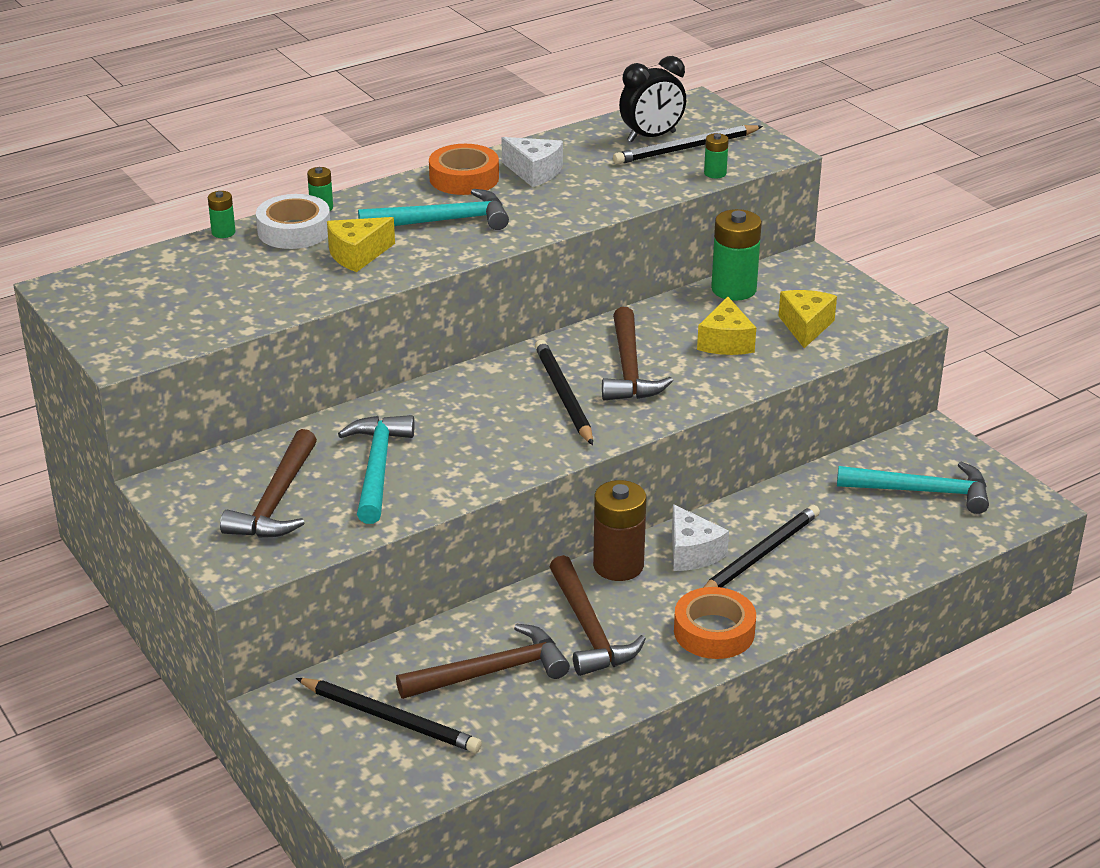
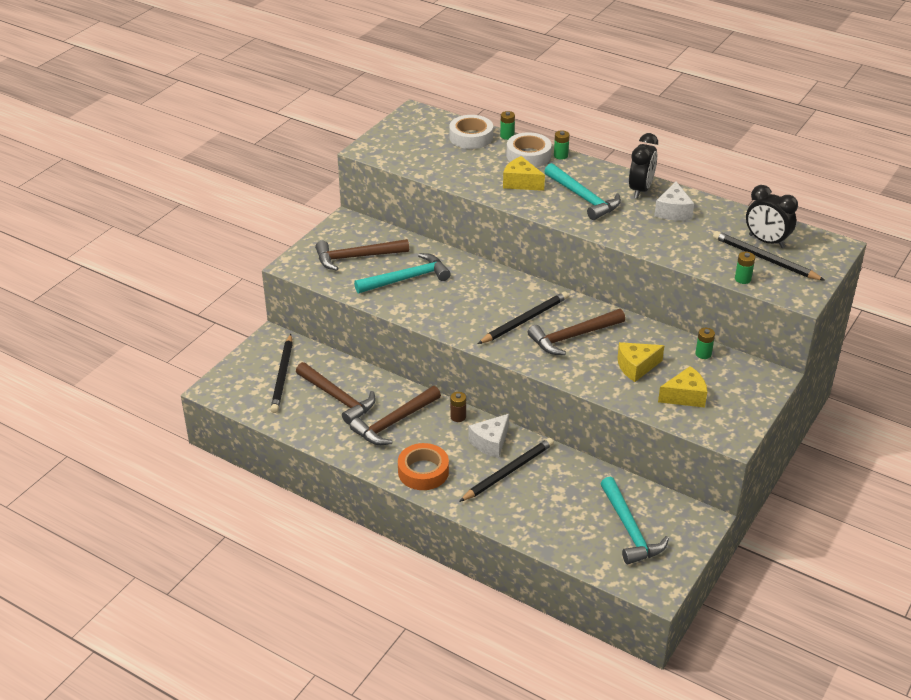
camera: 65 degrees right, 5 degrees up
(193, 261) = (471, 137): none -> white tape
(464, 178) = (640, 190): orange tape -> black clock
(618, 565) = (458, 417): brown battery -> brown battery, size x0.49
(733, 289) = (703, 354): green battery -> green battery, size x0.49
(760, 555) = (508, 471): black pencil -> black pencil turned 60 degrees counterclockwise

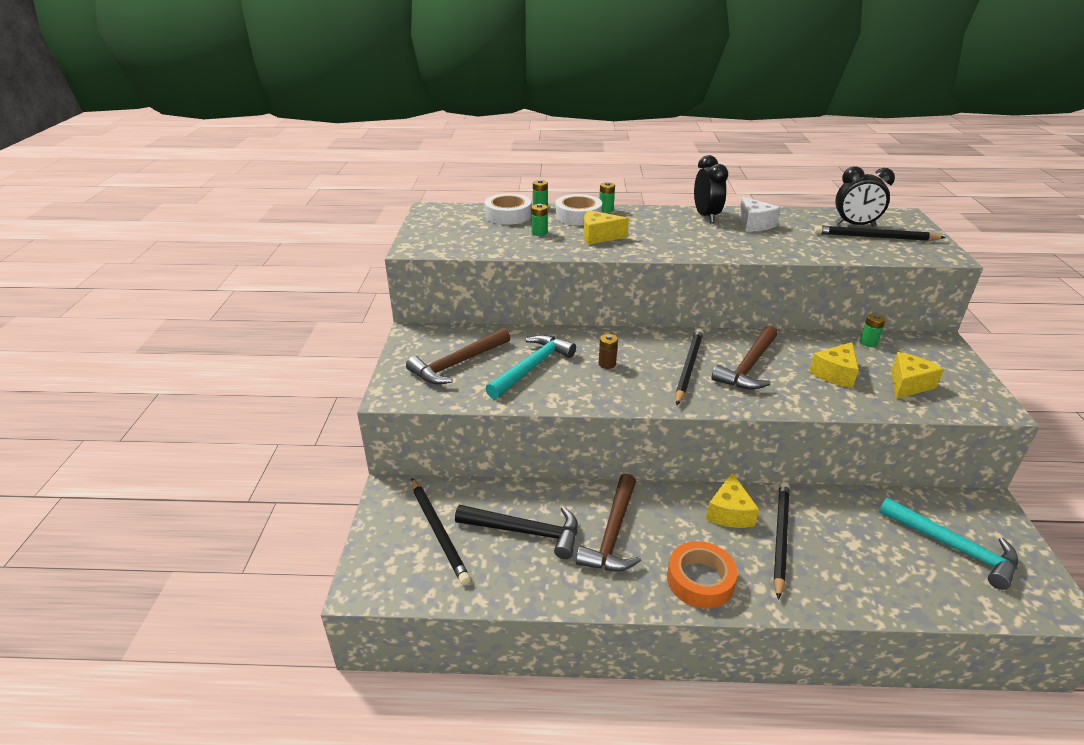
camera: 30 degrees left, 5 degrees down
(338, 398) = (526, 532): brown hammer -> black hammer
(458, 417) = (670, 498): brown battery -> brown battery (607, 364)
(490, 443) = (729, 513): white cheese -> yellow cheese
(583, 198) = (669, 234): turquoise hammer -> none
(742, 279) = (885, 255): green battery -> green battery (539, 233)

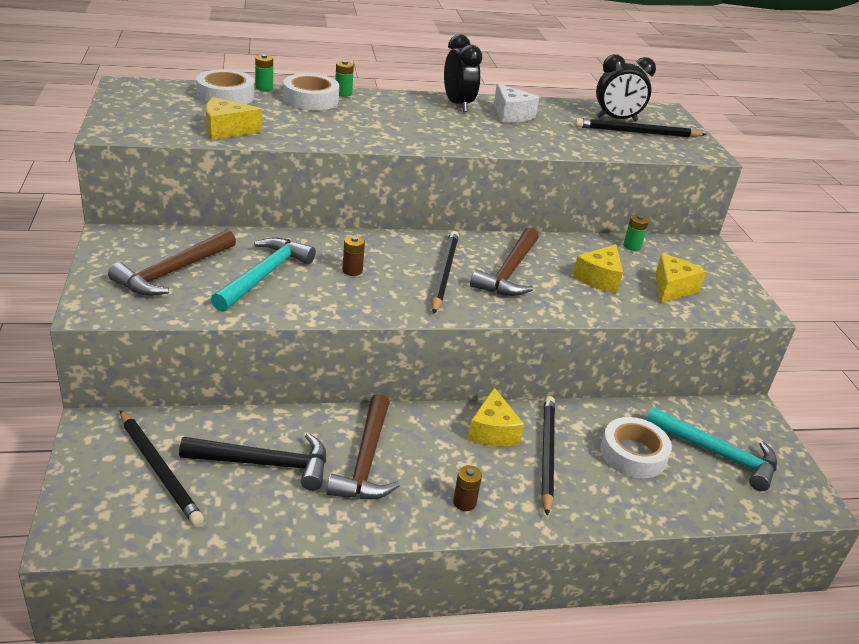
camera: 15 degrees left, 0 degrees up
(539, 233) = (266, 118): green battery -> none
(598, 236) = (337, 124): yellow cheese -> yellow cheese (226, 130)
(700, 580) = (464, 502): orange tape -> brown battery
(866, 542) = (633, 454): none -> white tape

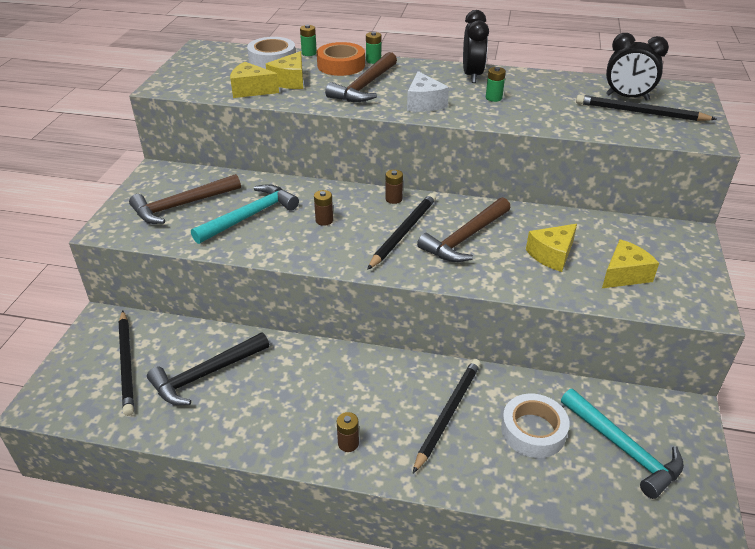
camera: 25 degrees right, 5 degrees up
(265, 464) = (205, 375): black hammer -> black hammer turned 120 degrees clockwise
(311, 99) = (341, 65): white tape -> orange tape
(366, 460) = (286, 388): brown hammer -> brown hammer (364, 86)
(413, 241) = (393, 199): none -> brown battery
(492, 431) = (409, 382): yellow cheese -> yellow cheese (290, 81)
(511, 115) = (518, 88): white cheese -> white cheese (424, 103)
(632, 246) = (607, 226): green battery -> green battery (493, 98)

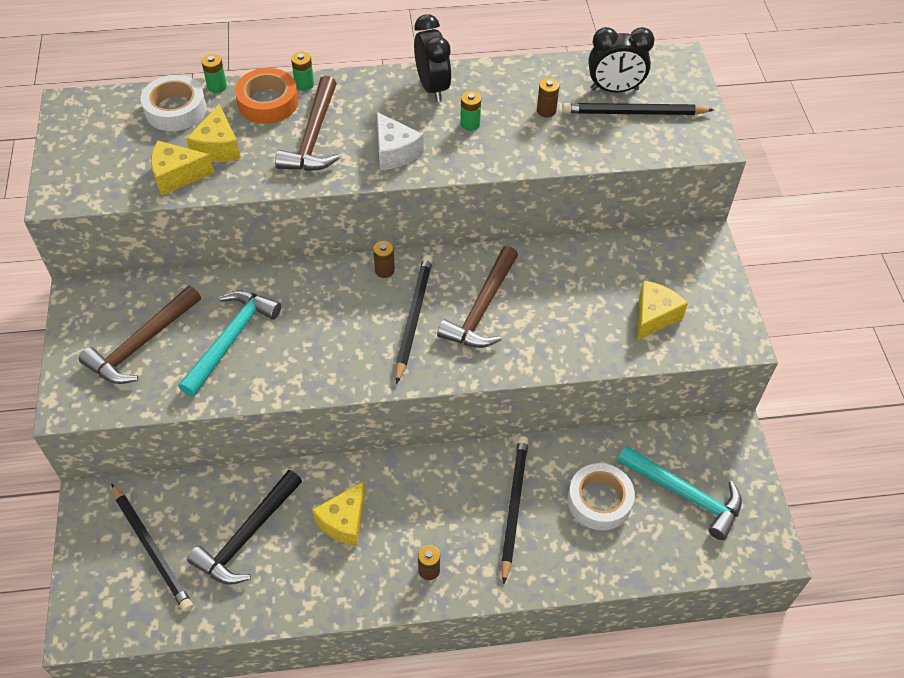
camera: 20 degrees left, 15 degrees up
(324, 220) = (319, 323): brown battery -> brown battery (546, 110)
(552, 255) = (577, 309): yellow cheese -> yellow cheese (344, 521)

